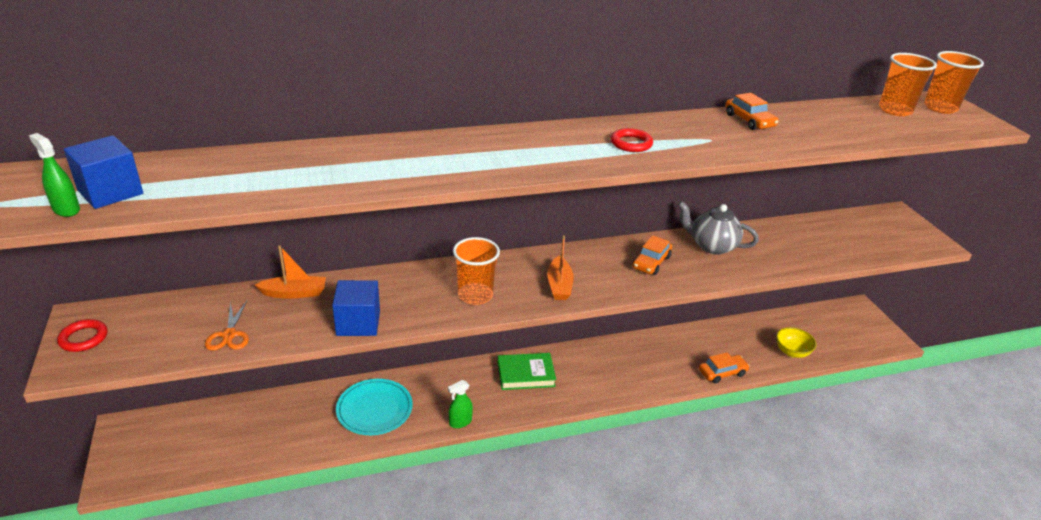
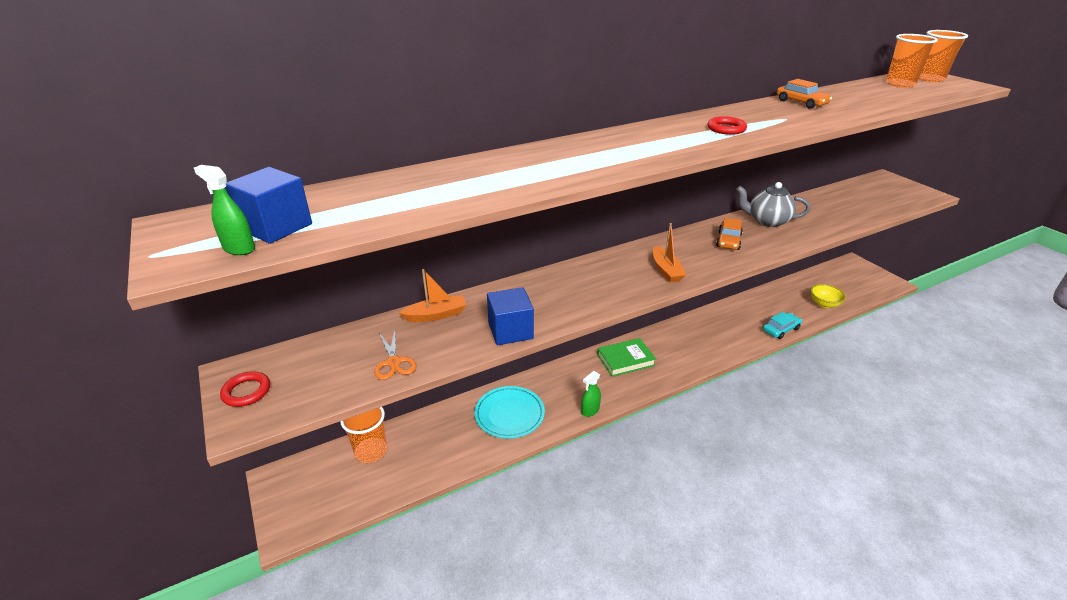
camera: 10 degrees left, 0 degrees up
(475, 295) = (600, 290): orange cup -> orange cup (371, 451)
(722, 373) = (781, 329): orange car -> turquoise car

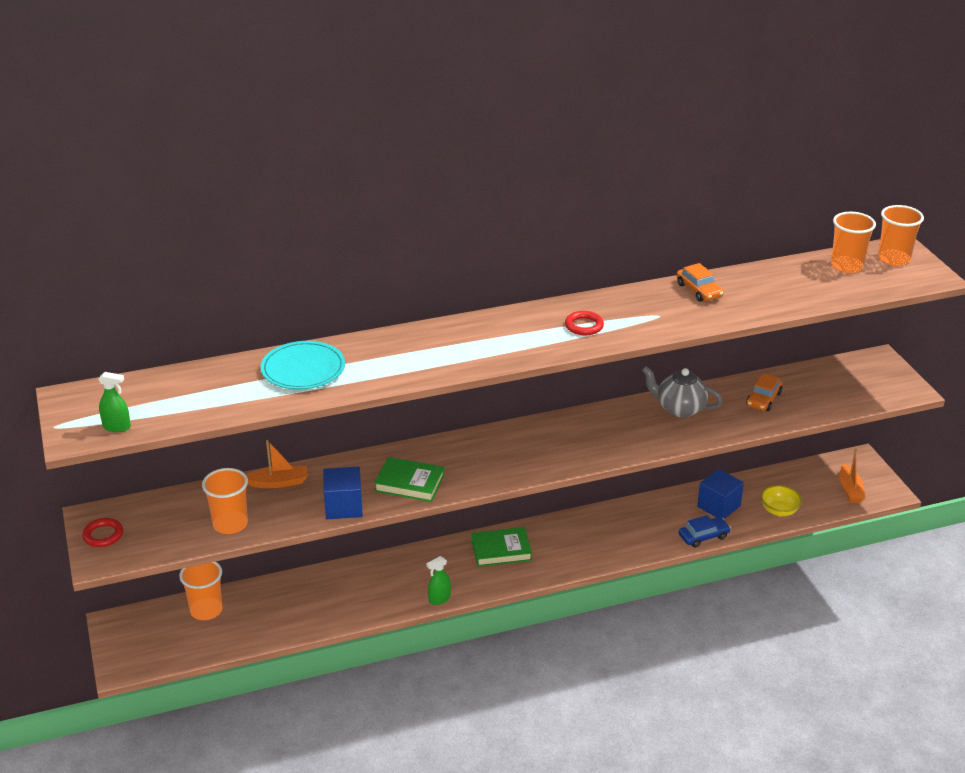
camera: 10 degrees right, 0 degrees up
(239, 248) = (117, 427): green spray bottle -> green spray bottle turned 150 degrees clockwise
(276, 227) = (144, 409): blue cube -> blue cube (718, 506)
(394, 362) = (230, 524): orange scissors -> orange cup
(509, 414) = (353, 592): turquoise plate -> turquoise plate (303, 369)
(567, 302) = (409, 483): none -> green book
(666, 270) = (527, 459): orange boat -> orange boat (850, 490)
(728, 241) = (617, 430): orange car -> orange car (763, 399)
(781, 329) = (703, 536): turquoise car -> blue car

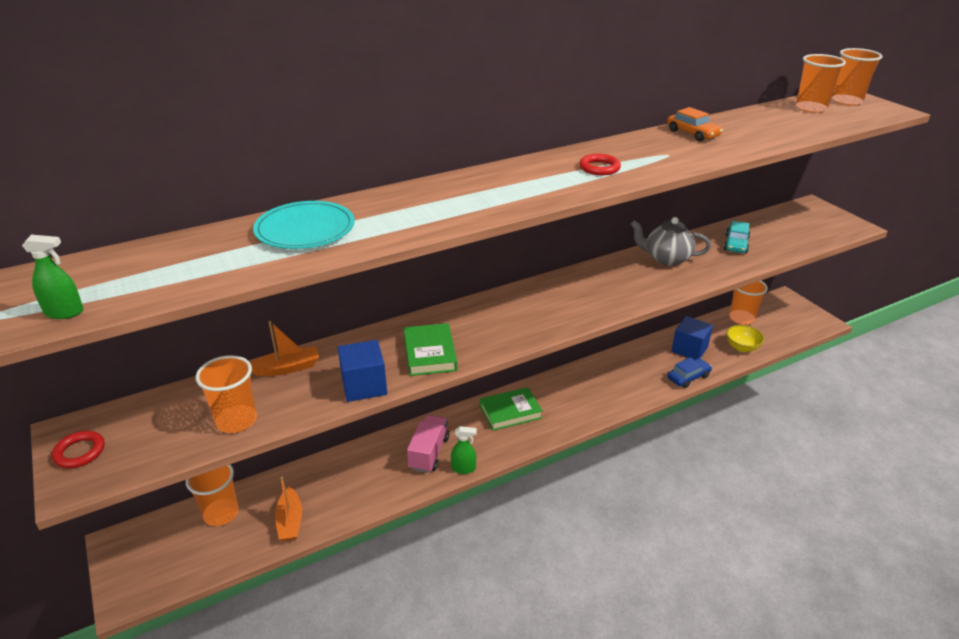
camera: 10 degrees left, 0 degrees up
(409, 483) = (430, 353): green book -> green book turned 75 degrees clockwise
(409, 580) = (429, 453): none -> pink truck
(439, 599) = (463, 468): green spray bottle -> green spray bottle turned 135 degrees counterclockwise
(763, 399) = (736, 244): orange car -> turquoise car
(795, 477) = (741, 318): none -> orange cup
(850, 490) = (791, 323): orange boat -> orange boat (290, 521)

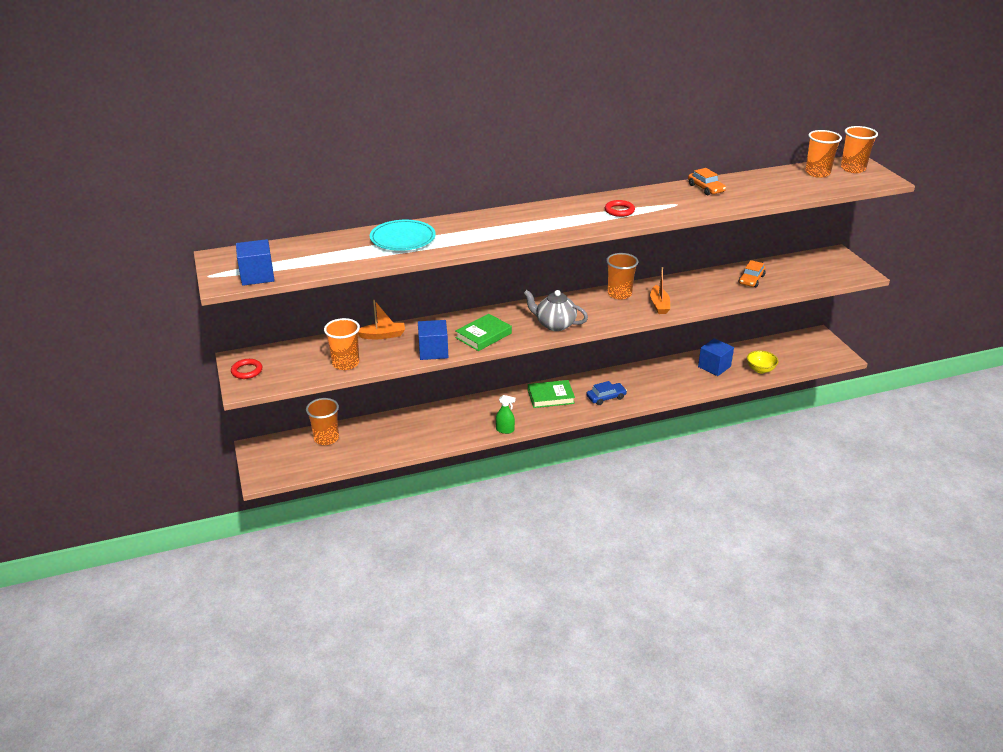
camera: 10 degrees right, 0 degrees up
(64, 312) = (257, 276): green spray bottle -> blue cube
(290, 521) = (374, 448): orange boat -> orange boat (659, 305)
(429, 453) = (481, 417): pink truck -> none
(430, 353) = (483, 335): green book -> green book turned 45 degrees clockwise
(666, 259) = (688, 286): grey teapot -> grey teapot (555, 325)
(688, 377) = (704, 387): blue car -> blue car (606, 397)
(736, 244) = (751, 280): turquoise car -> orange car
(741, 318) = (770, 347): orange cup -> orange cup (619, 294)

